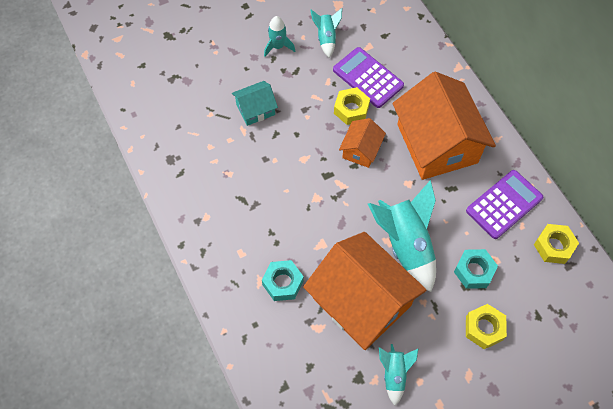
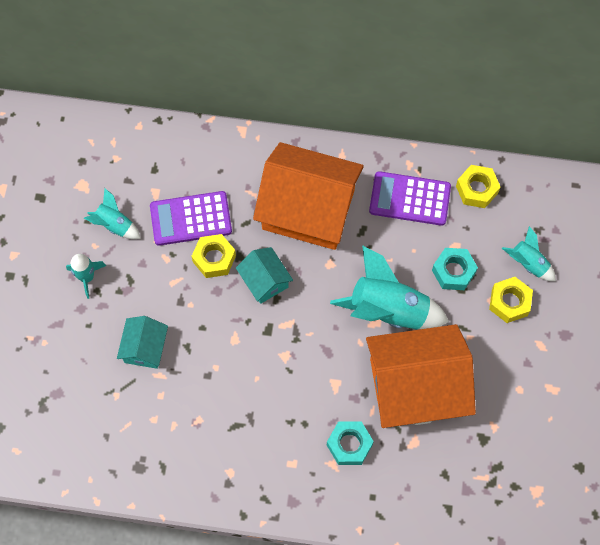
camera: 55 degrees left, 5 degrees up
(361, 150) = (265, 281): orange house -> turquoise house
(394, 374) = (499, 406): turquoise rocket -> turquoise rocket (528, 263)
(504, 204) = (410, 199): purple calculator -> purple calculator turned 75 degrees counterclockwise

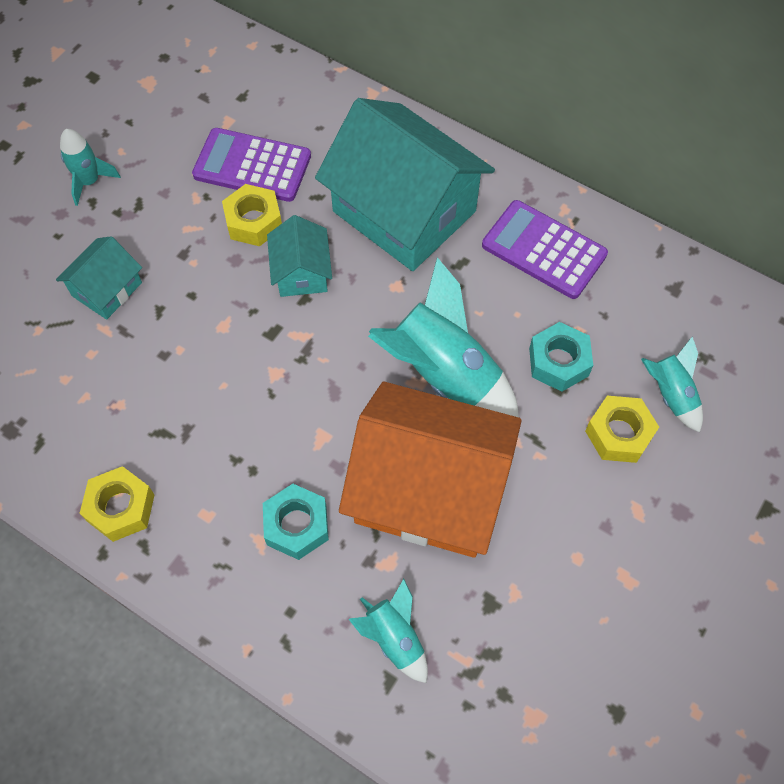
camera: 25 degrees right, 5 degrees down
(114, 225) = (158, 137): turquoise rocket -> turquoise rocket (394, 638)
(308, 209) = (404, 211): orange house -> turquoise house
(477, 189) = (641, 273): yellow nut -> yellow nut (121, 508)

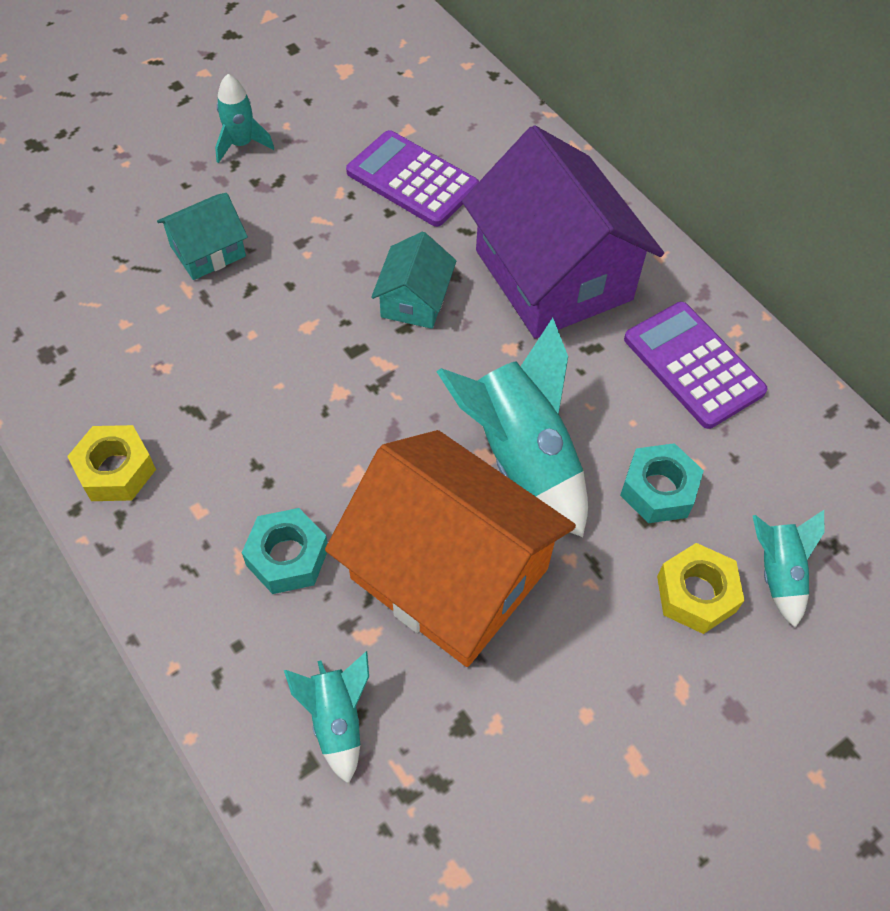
camera: 20 degrees right, 5 degrees down
(254, 221) = (388, 234): yellow nut -> none
(404, 211) = (553, 275): turquoise house -> purple house

